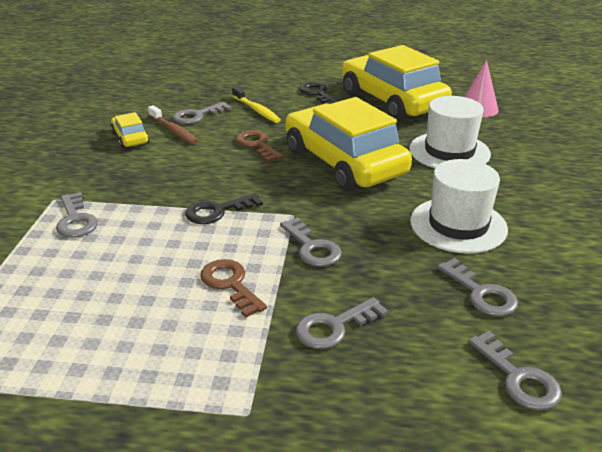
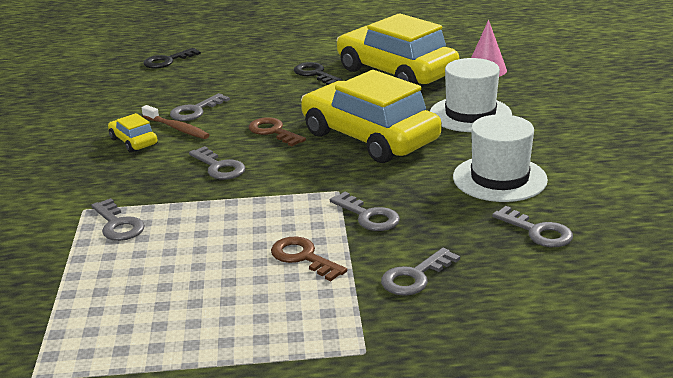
camera: 10 degrees left, 5 degrees down
(217, 211) = (261, 197): black key -> black key (167, 61)
(256, 110) = (257, 98): yellow toothbrush -> none
(518, 378) = (588, 290): grey key -> grey key (219, 167)

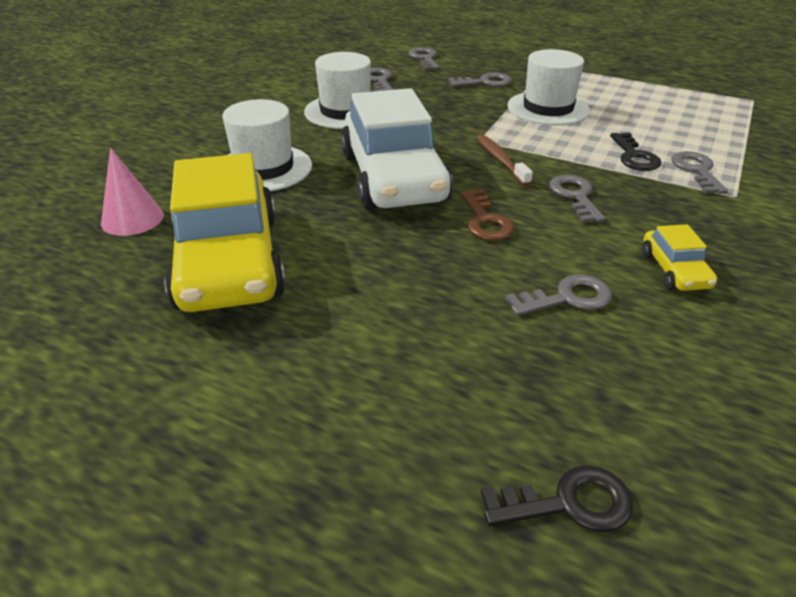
camera: 150 degrees left, 10 degrees up
(177, 128) = (606, 272): brown toothbrush -> brown toothbrush (500, 160)
(303, 257) = (548, 108): brown key -> white hat
(315, 74) = (332, 308): black key -> black key (634, 156)
(368, 216) = (475, 117): grey key -> grey key (424, 58)
(369, 137) = (393, 178): yellow car -> white car

